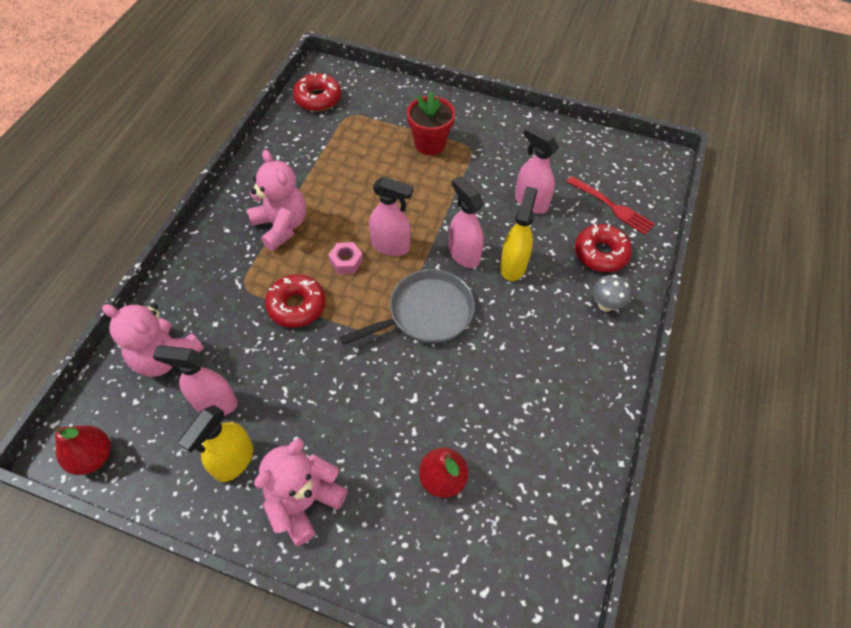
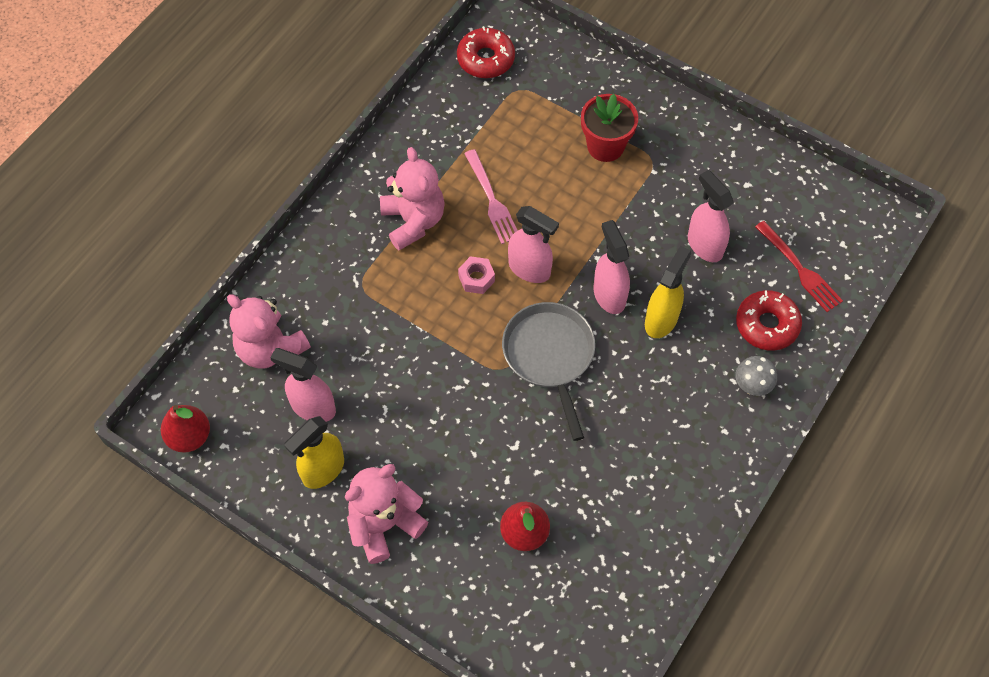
camera: 15 degrees right, 5 degrees up
(296, 306) = (413, 319): red donut -> none
(346, 198) = (492, 200): none -> pink fork
(426, 313) = (550, 356): grey pan -> grey pan turned 90 degrees counterclockwise

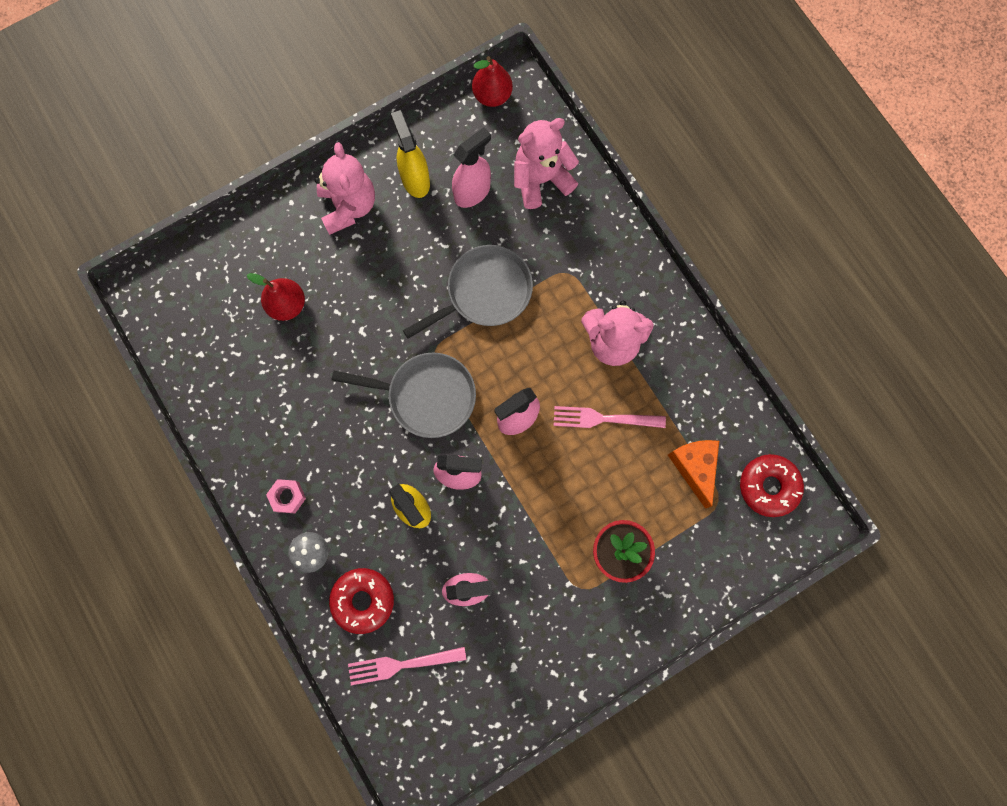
camera: 115 degrees right, 15 degrees up
(418, 349) = (484, 292): none -> grey pan
(476, 278) = (529, 369): pink nut -> pink nut (288, 497)
(499, 116) = (694, 467): none -> orange cheese
(800, 269) = (402, 664): red fork -> pink fork

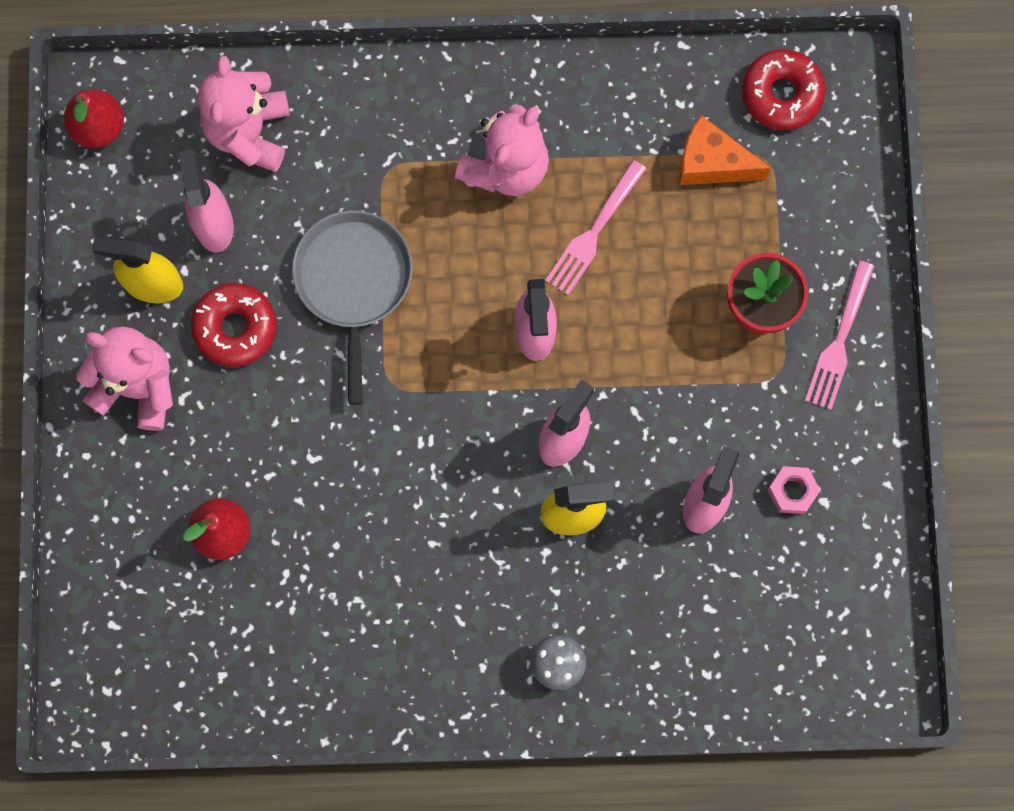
camera: 60 degrees left, 0 degrees up
(288, 497) = (471, 660): pink nut -> pink nut (792, 491)
(363, 600) = (648, 635): red donut -> red donut (235, 328)
(402, 664) = (749, 629): pink fork -> pink fork (839, 341)
(426, 396) = (443, 424): grey pan -> none

